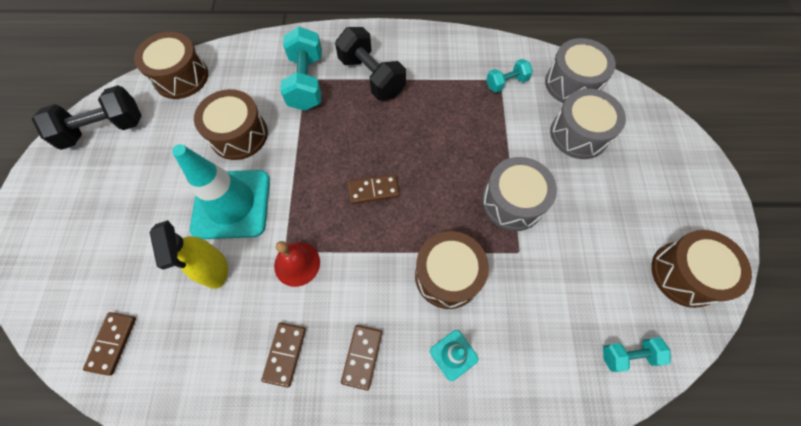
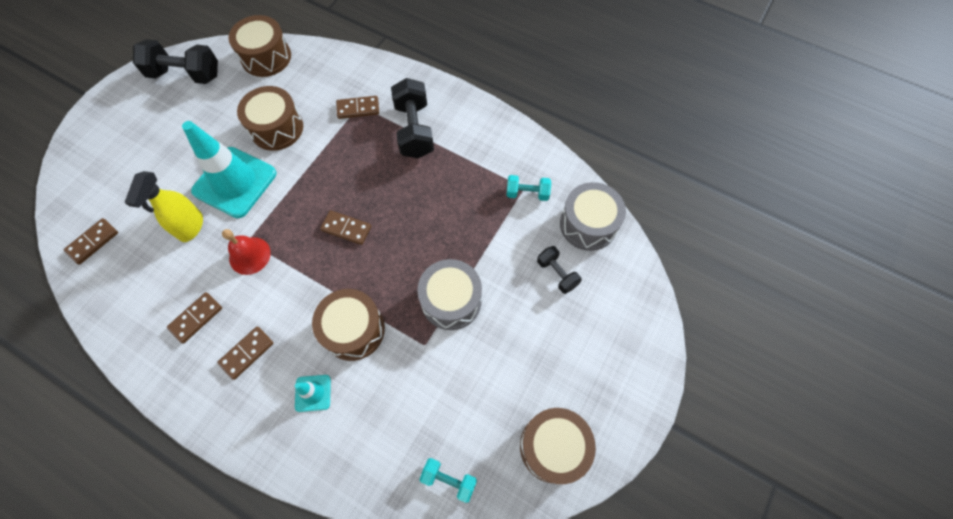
camera: 30 degrees right, 0 degrees up
(306, 82) = (358, 108): turquoise dumbbell -> brown domino
(579, 134) = (557, 273): grey drum -> black dumbbell

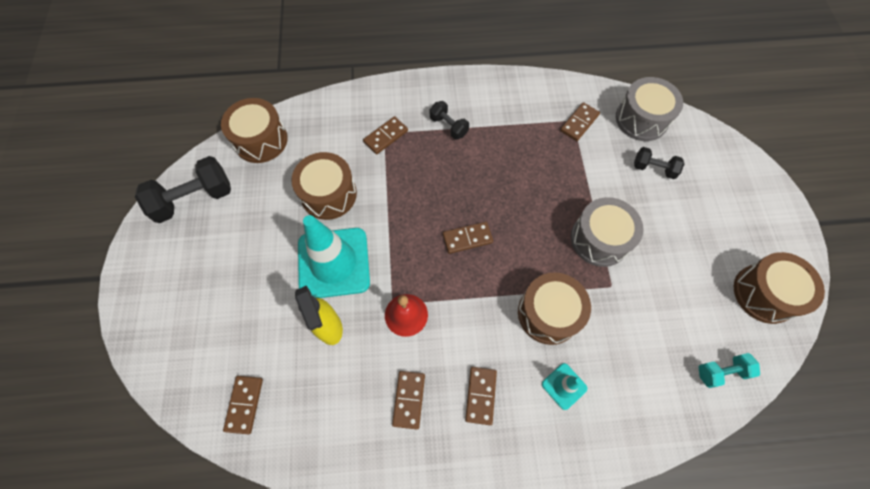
camera: 35 degrees left, 0 degrees up
(414, 130) = (448, 126): black dumbbell -> black dumbbell, size x0.56
(527, 193) = (579, 123): turquoise dumbbell -> brown domino

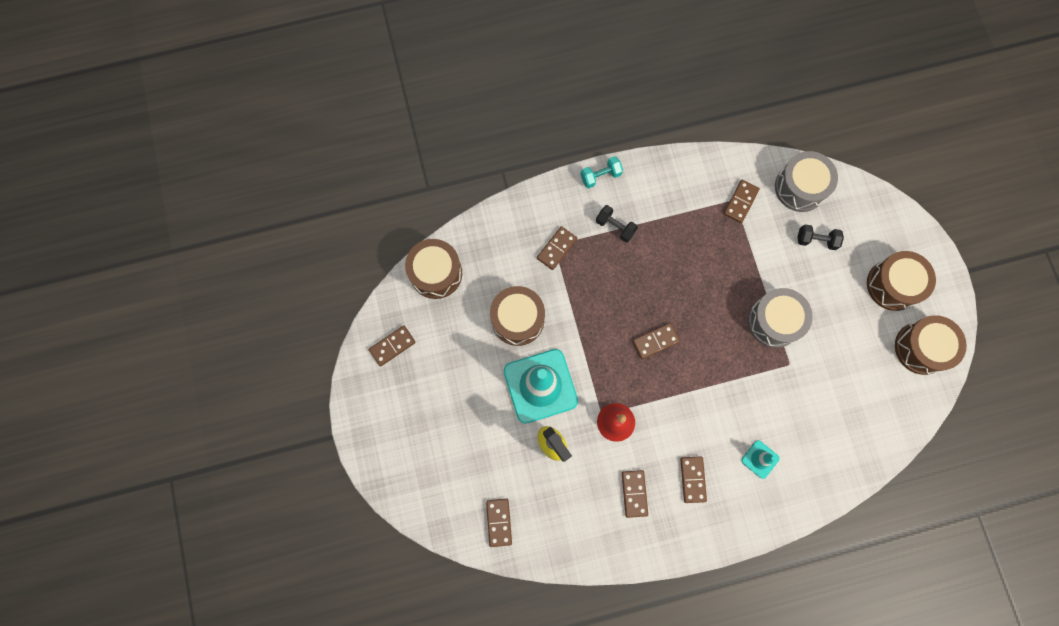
camera: 10 degrees left, 10 degrees up
(194, 199) = (392, 346): black dumbbell -> brown domino
(548, 313) = (738, 399): brown drum -> brown drum (893, 285)
(721, 372) = (887, 424): turquoise dumbbell -> turquoise dumbbell (600, 176)

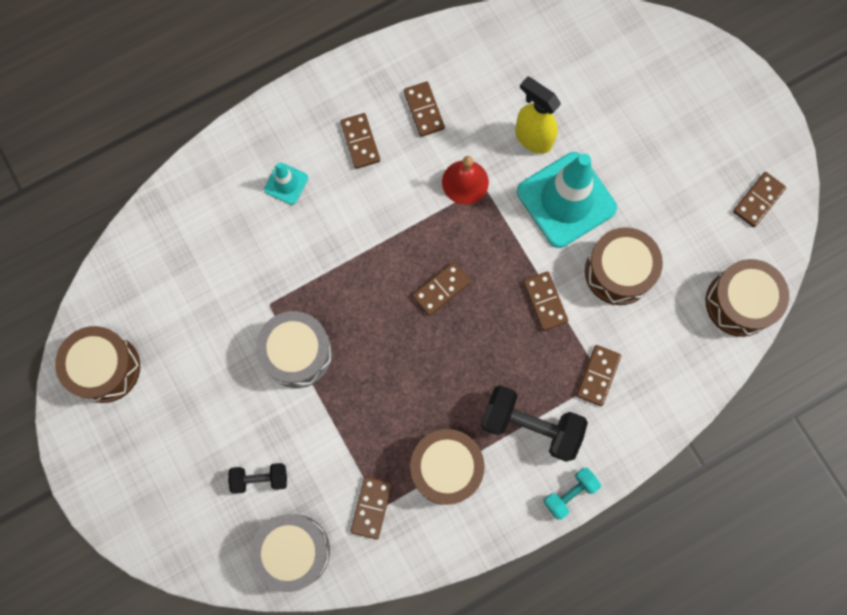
camera: 165 degrees right, 0 degrees up
(499, 522) = (566, 43): brown domino -> brown domino (545, 301)
(615, 227) = (530, 426): black dumbbell -> black dumbbell, size x1.79
(893, 285) = (150, 443): brown drum -> brown drum (446, 468)

